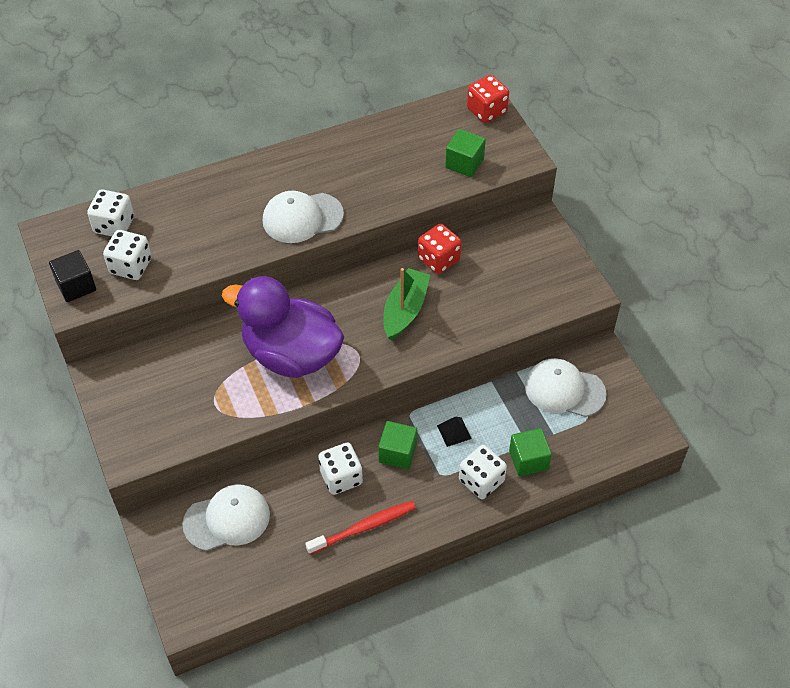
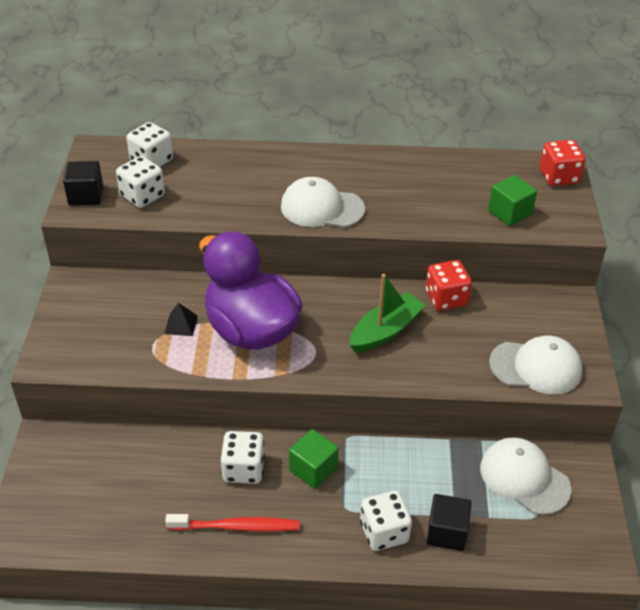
camera: 25 degrees right, 10 degrees down
(227, 519) = (112, 462): white cap -> white cap (536, 367)
(454, 432) = (382, 472): black pyramid -> black pyramid (181, 324)
(528, 460) = (446, 532): green cube -> black cube

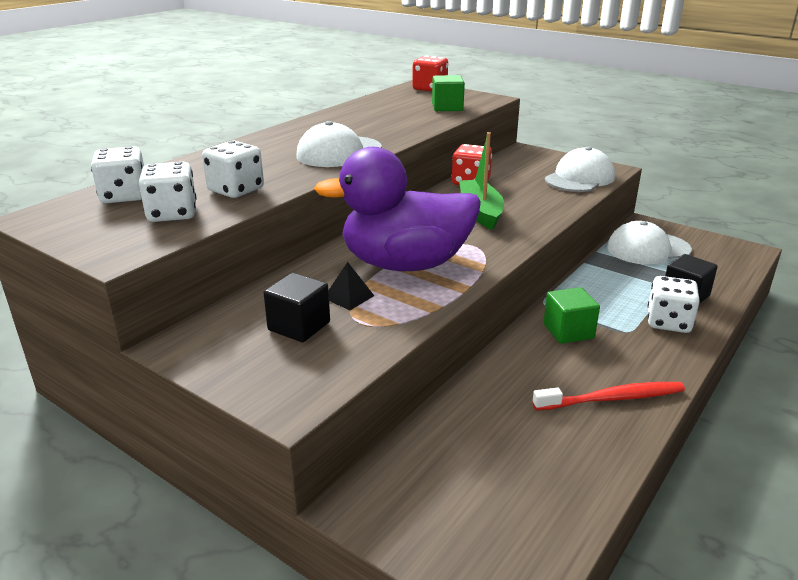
camera: 55 degrees left, 15 degrees down
(86, 195) = (107, 241): black cube -> black cube (299, 326)
(236, 527) = (612, 398): red toothbrush -> red toothbrush turned 45 degrees clockwise
(243, 469) = (537, 369): white dice -> white dice (236, 190)

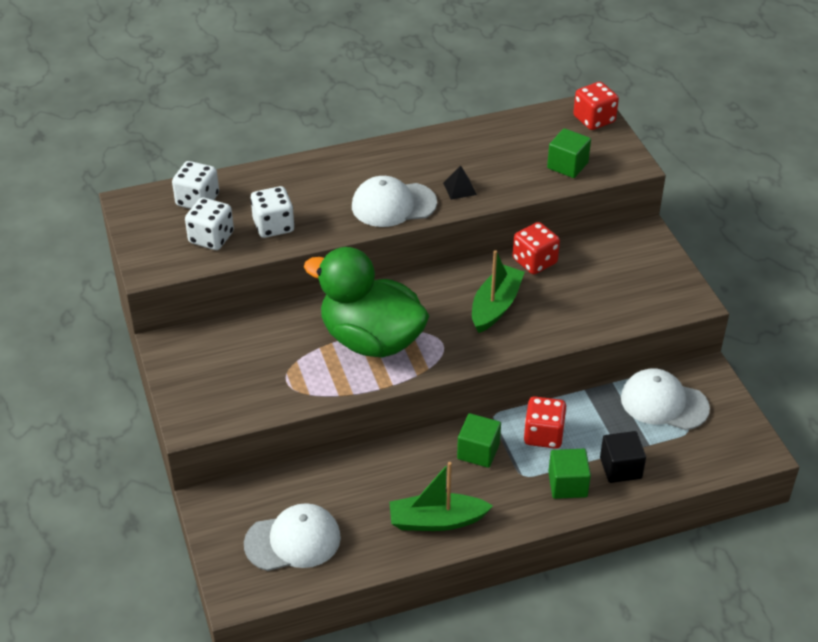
camera: 35 degrees right, 15 degrees up
(299, 326) = (247, 365): black cube -> none
(348, 297) = (301, 353): black pyramid -> black pyramid (459, 188)
(405, 264) = (371, 340): purple duck -> green duck
(579, 178) = (642, 301): white cap -> white cap (293, 541)
(600, 299) = (543, 435): none -> red dice
(612, 398) = (436, 521): red toothbrush -> green boat
(668, 322) = (567, 484): white dice -> green cube

